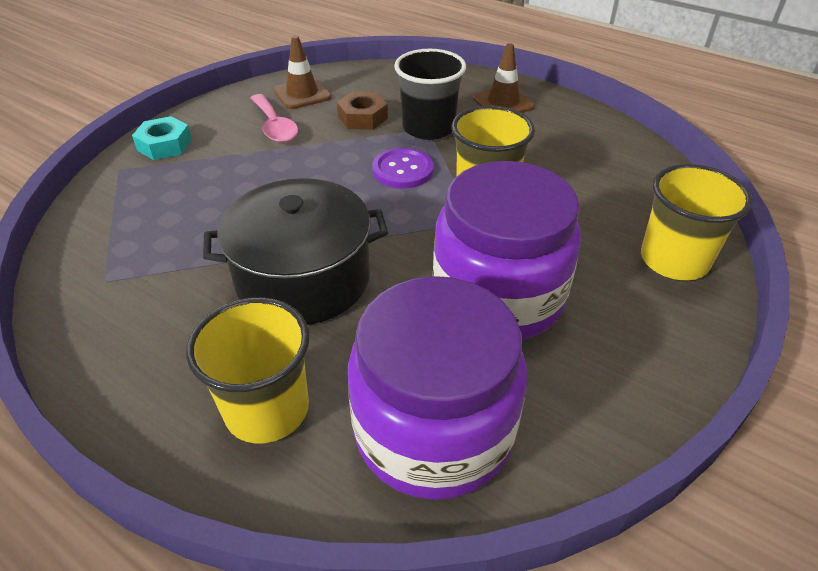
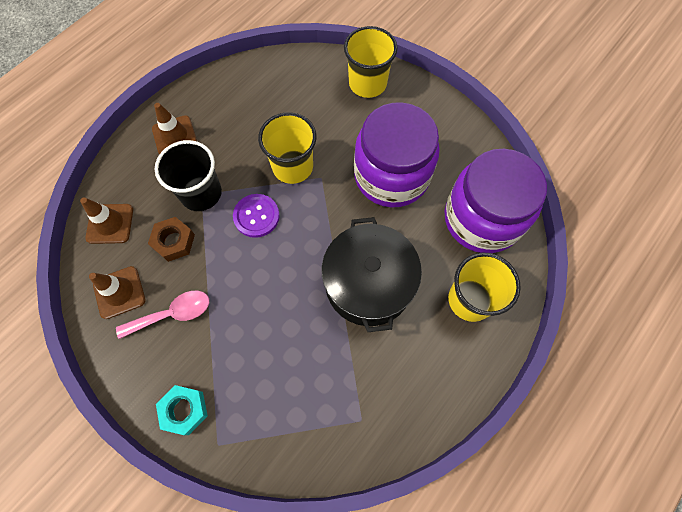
camera: 85 degrees left, 25 degrees up
(381, 79) = (110, 224): none -> brown traffic cone

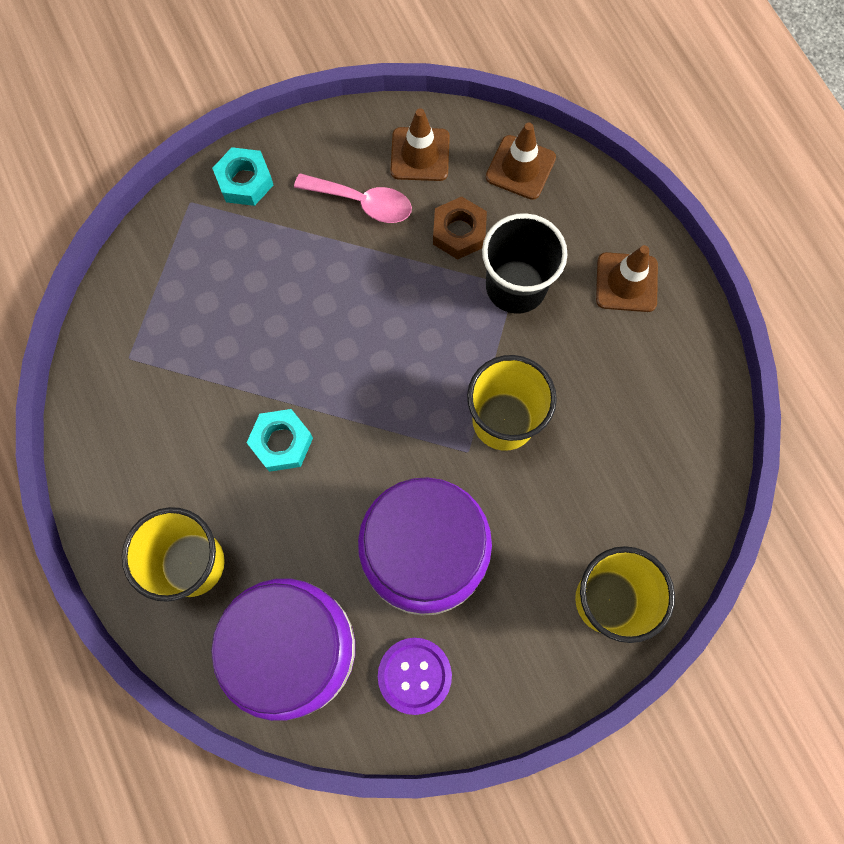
camera: 115 degrees right, 5 degrees up
(172, 314) = (362, 202): pink spoon -> pink spoon turned 75 degrees counterclockwise
(256, 216) = (447, 343): purple button -> purple button (414, 675)
(368, 284) = (281, 442): black pot -> turquoise nut

